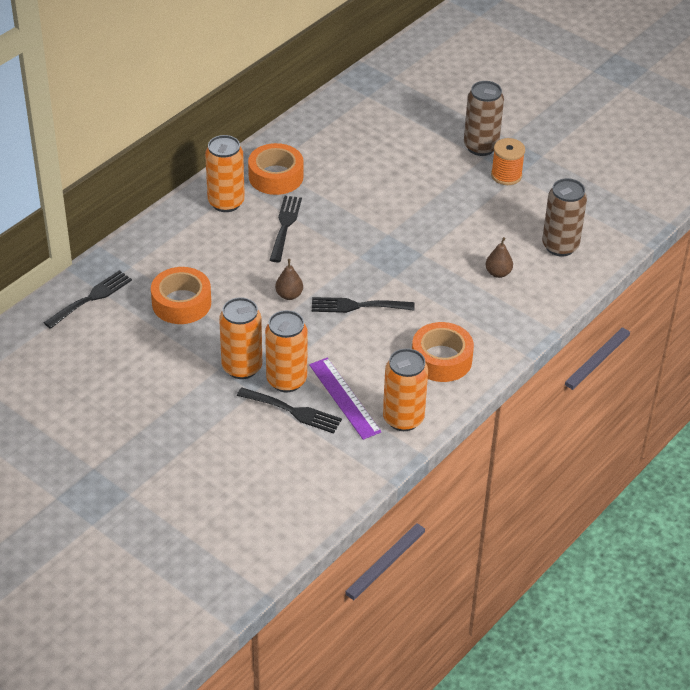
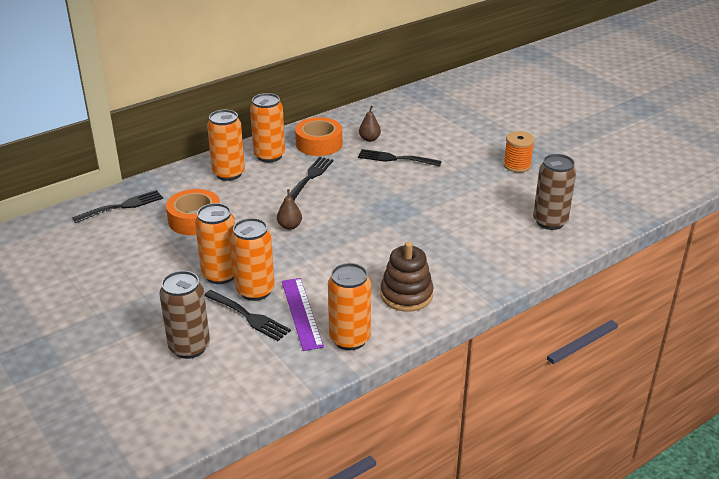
camera: 15 degrees right, 10 degrees down
(190, 235) = (229, 173): none -> orange can
(357, 306) = (346, 242): black fork -> black fork (395, 159)
(441, 359) = (406, 295): orange tape -> brown stacking toy
(481, 147) = (501, 144): brown can -> brown can (189, 347)
(498, 273) = (485, 234): brown pear -> brown pear (369, 139)

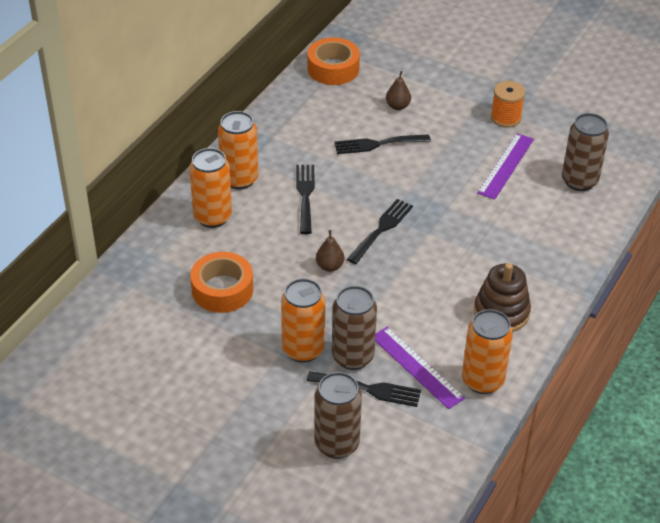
camera: 25 degrees left, 10 degrees up
(122, 206) = (127, 297): black fork -> black fork (381, 229)
(255, 291) = (352, 357): orange can -> brown can
(319, 144) = (282, 147): orange tape -> orange tape (333, 68)
(369, 139) = (332, 125): brown pear -> brown pear (397, 106)
(492, 196) = (505, 166): none -> purple ruler

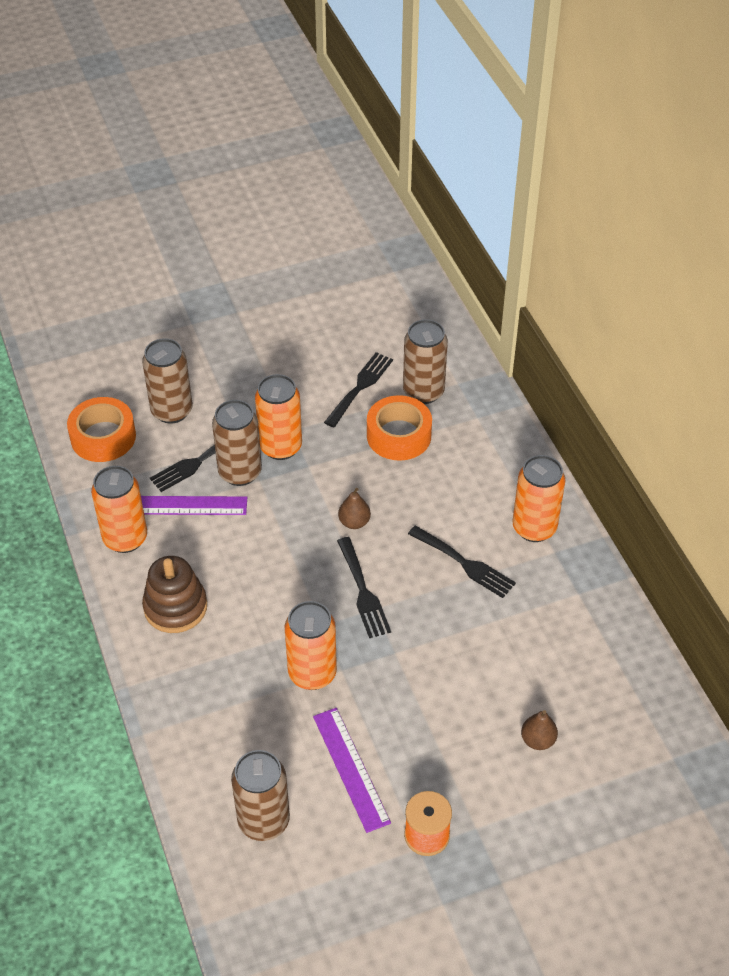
camera: 130 degrees right, 5 degrees up
(161, 301) = (423, 392): none -> brown can
(212, 217) = (497, 479): orange can -> orange can (312, 673)
(333, 68) = (659, 725): orange tape -> orange tape (103, 437)
(377, 144) = (489, 675): black fork -> black fork (360, 387)

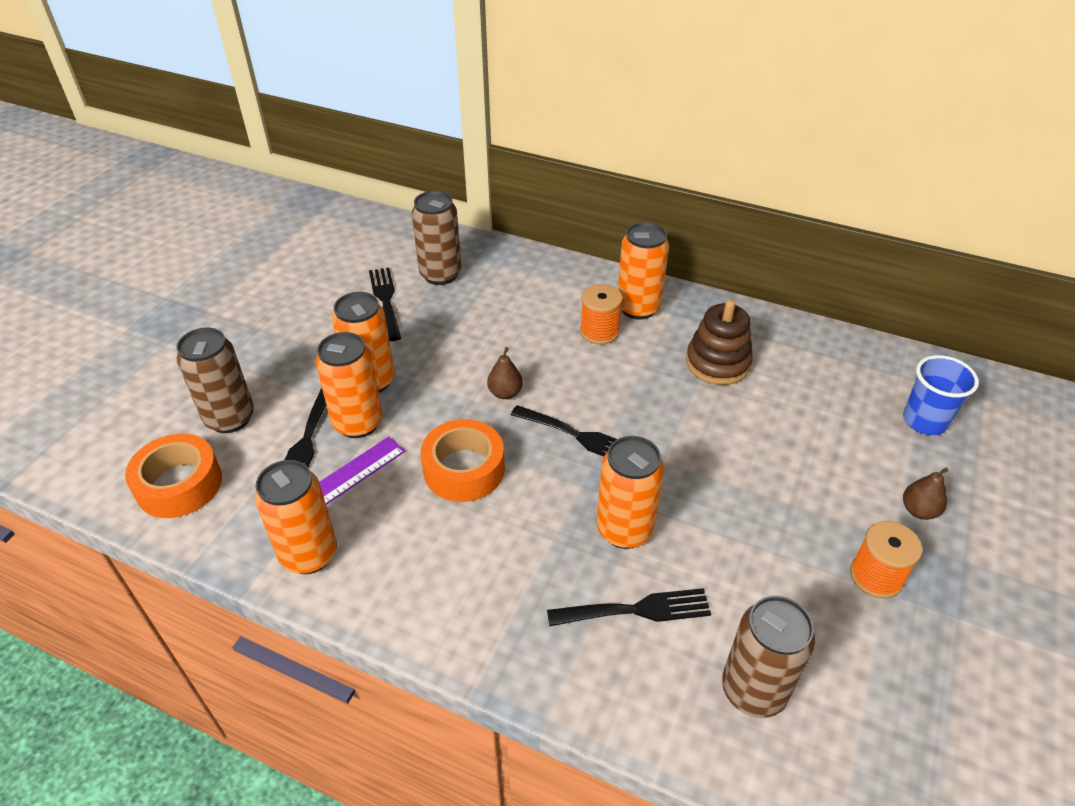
camera: 45 degrees left, 5 degrees down
(175, 607) = (435, 575): brown stacking toy -> brown stacking toy (717, 363)
(240, 472) = (358, 423): brown can -> orange can
(351, 768) = (755, 577): purple ruler -> none
(399, 435) = (460, 313): orange tape -> orange tape (464, 469)
(465, 563) = (625, 363): black fork -> black fork (636, 610)
(479, 525) = (599, 331): none -> orange spool
(538, 740) = (839, 440): brown pear -> brown pear (918, 510)
(625, 782) = (924, 421): none -> blue cup

